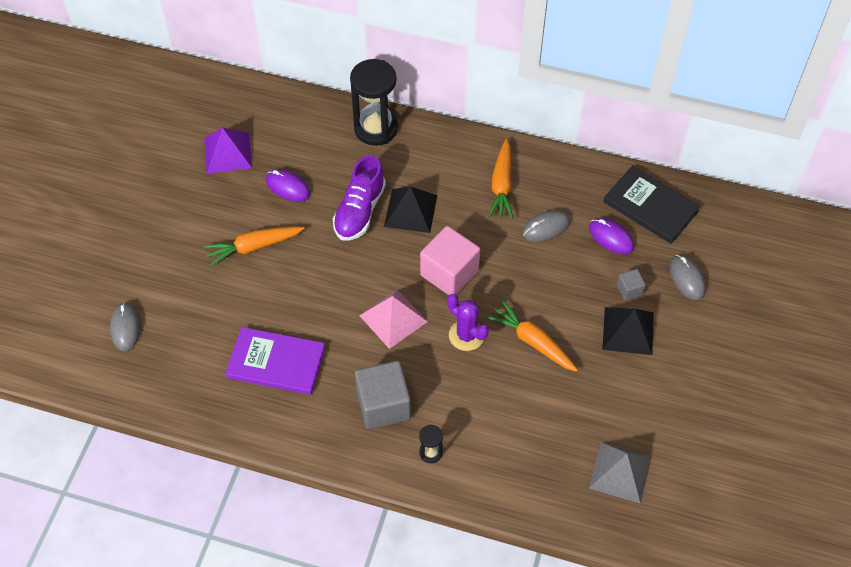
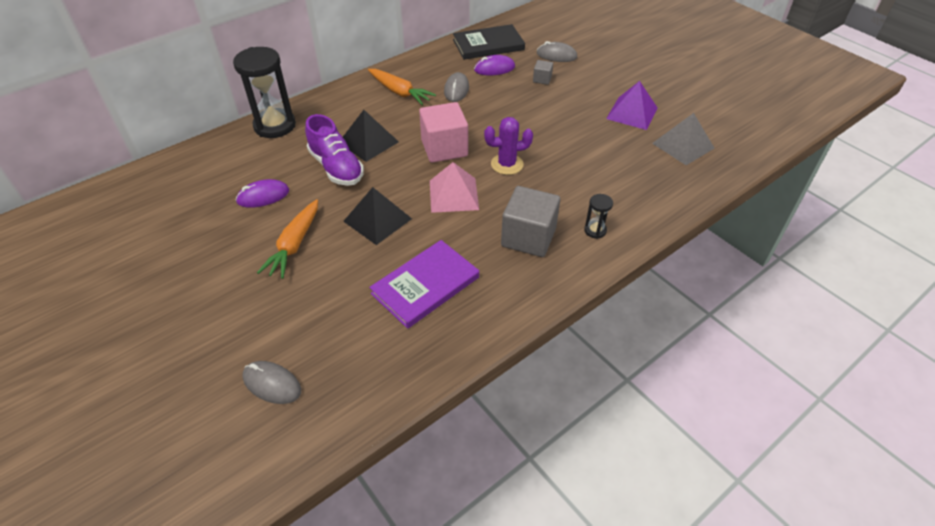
camera: 55 degrees left, 10 degrees down
(227, 152) = (181, 216): purple pyramid -> purple pyramid (632, 113)
(533, 342) = (543, 136): orange carrot -> none
(628, 330) = (573, 93): black pyramid -> black pyramid (377, 219)

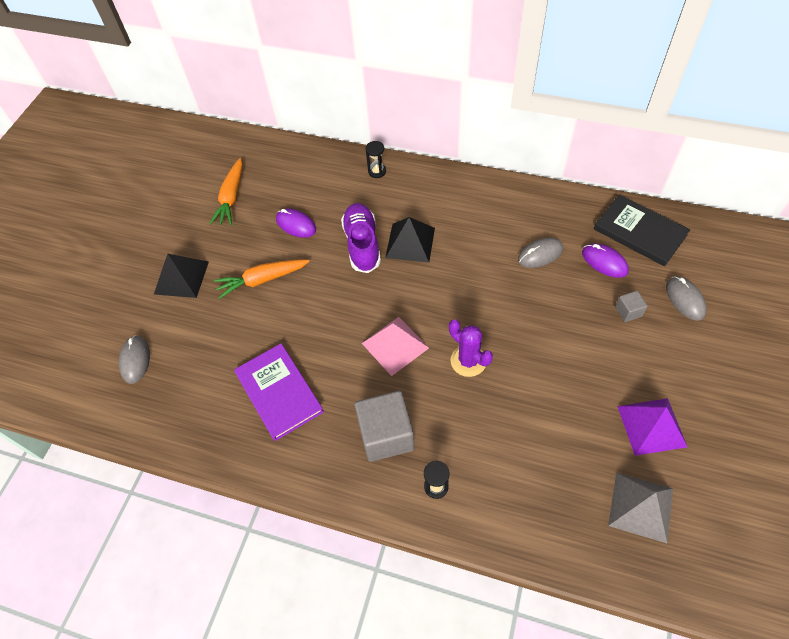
camera: 60 degrees right, 10 degrees up
(275, 126) = (377, 171): black hourglass -> black hourglass, size x0.45
(336, 167) = (362, 244): purple shoe -> purple shoe turned 150 degrees clockwise
(377, 219) = (325, 312): black pyramid -> black pyramid (181, 277)
(399, 92) = (495, 217): orange carrot -> orange carrot (231, 197)
(425, 285) = (279, 392): purple book -> purple book turned 45 degrees clockwise
(444, 148) = (449, 300): pink cube -> none

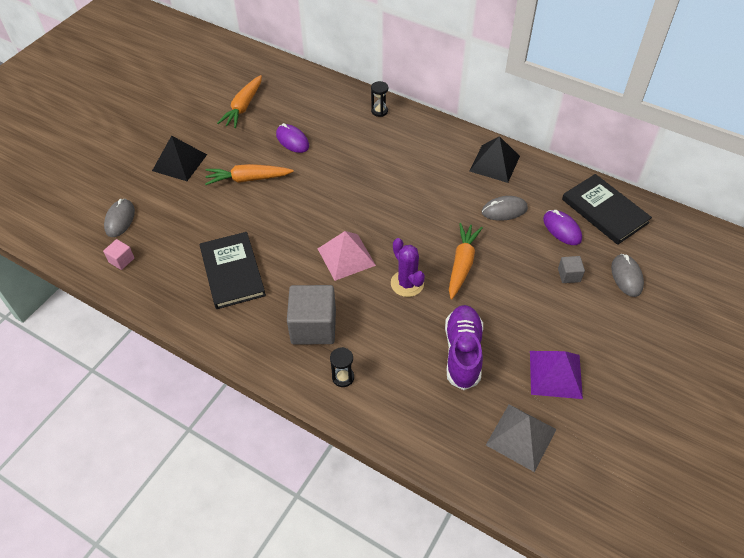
camera: 10 degrees right, 5 degrees down
(152, 408) = (121, 260): none -> pink cube
(279, 392) = (232, 272): purple book -> black book
(362, 244) = (345, 168): purple shoe -> purple shoe (462, 352)
(410, 242) = (389, 176): black pyramid -> black pyramid (494, 163)
(517, 325) = (462, 264): none -> orange carrot

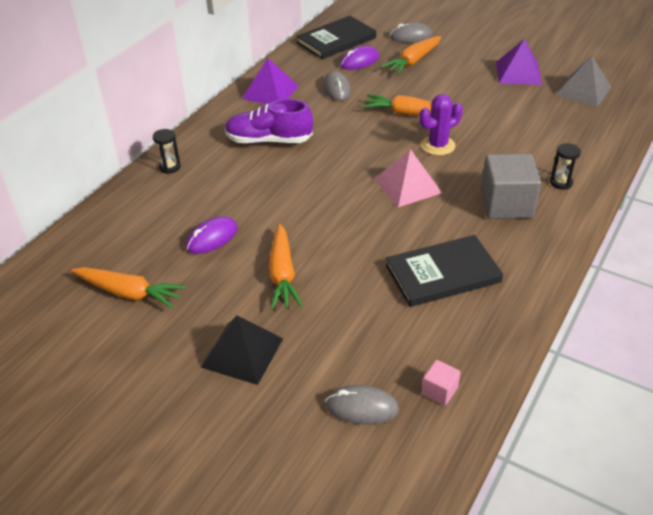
camera: 90 degrees left, 10 degrees down
(462, 352) = (511, 115): purple shoe -> purple shoe (269, 140)
(494, 163) = (270, 92): black pyramid -> purple pyramid
(569, 275) = (413, 61): grey cube -> orange carrot

